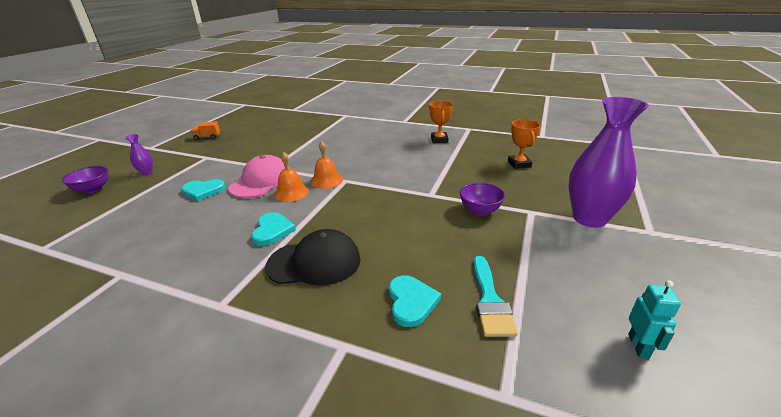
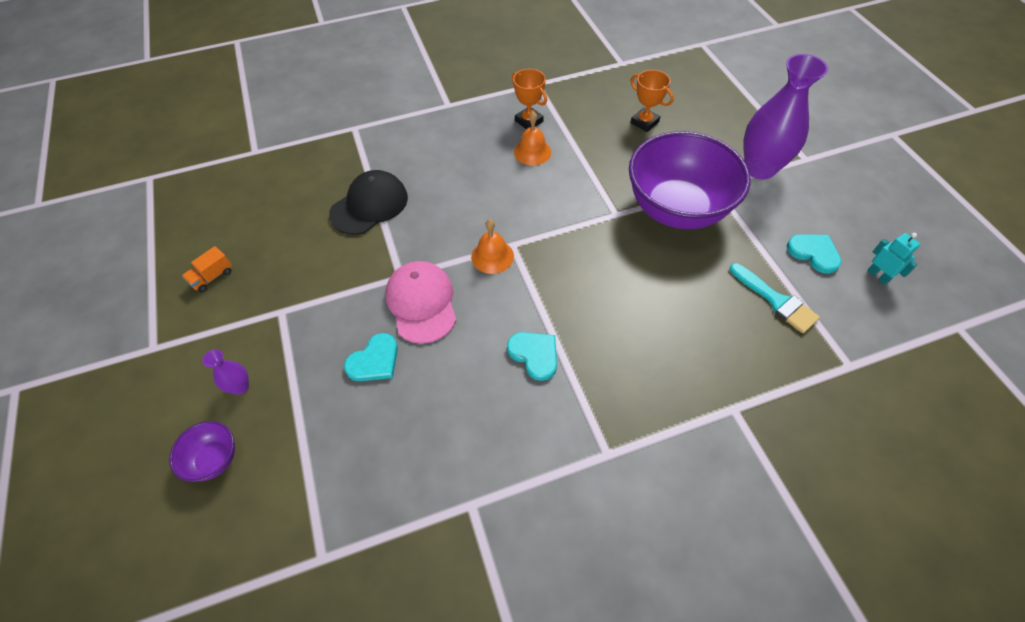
camera: 40 degrees left, 25 degrees up
(291, 192) = (480, 297): orange bell -> orange bell (532, 152)
(314, 262) = (620, 359): black cap -> black cap (369, 205)
(411, 302) = (732, 340): turquoise heart -> turquoise heart (814, 253)
(480, 210) = (677, 209): purple bowl -> purple bowl, size x2.37

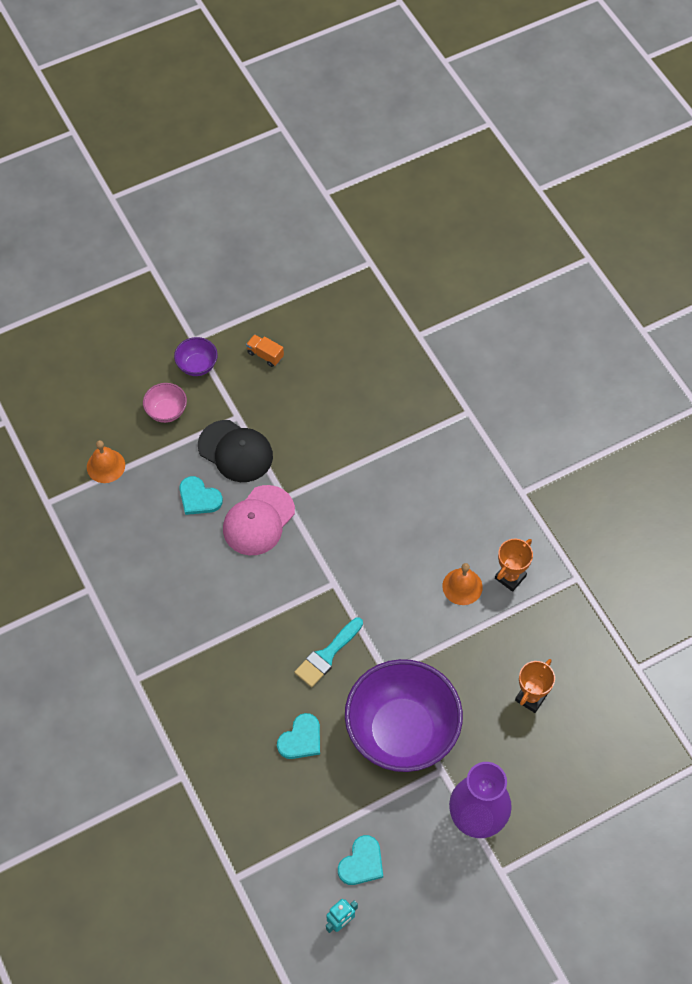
camera: 80 degrees right, 5 degrees up
(214, 459) = (109, 415): purple bowl -> purple bowl (197, 365)
(240, 387) = (166, 411): purple vase -> pink bowl
(369, 205) = (364, 453): black cap -> black cap (235, 451)
(421, 303) = (258, 520): pink cap -> pink cap turned 150 degrees clockwise
(492, 256) = (317, 569): orange bell -> orange bell (105, 466)
(534, 355) = (217, 617): turquoise heart -> turquoise heart (301, 739)
(776, 301) = (298, 820): turquoise brush -> turquoise brush (327, 655)

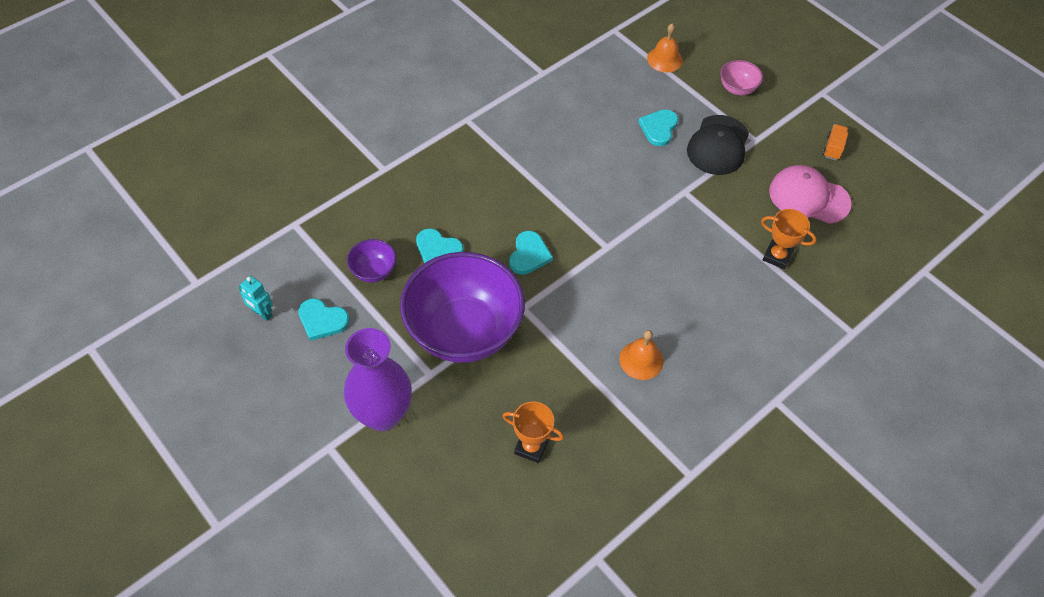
camera: 75 degrees right, 5 degrees down
(197, 365) = (795, 101): purple bowl -> purple bowl (374, 271)
(258, 520) = (652, 176): pink cap -> pink cap (808, 197)
(327, 655) = (529, 255): turquoise brush -> turquoise heart
(510, 577) = (668, 405): orange trophy -> orange trophy (777, 256)

